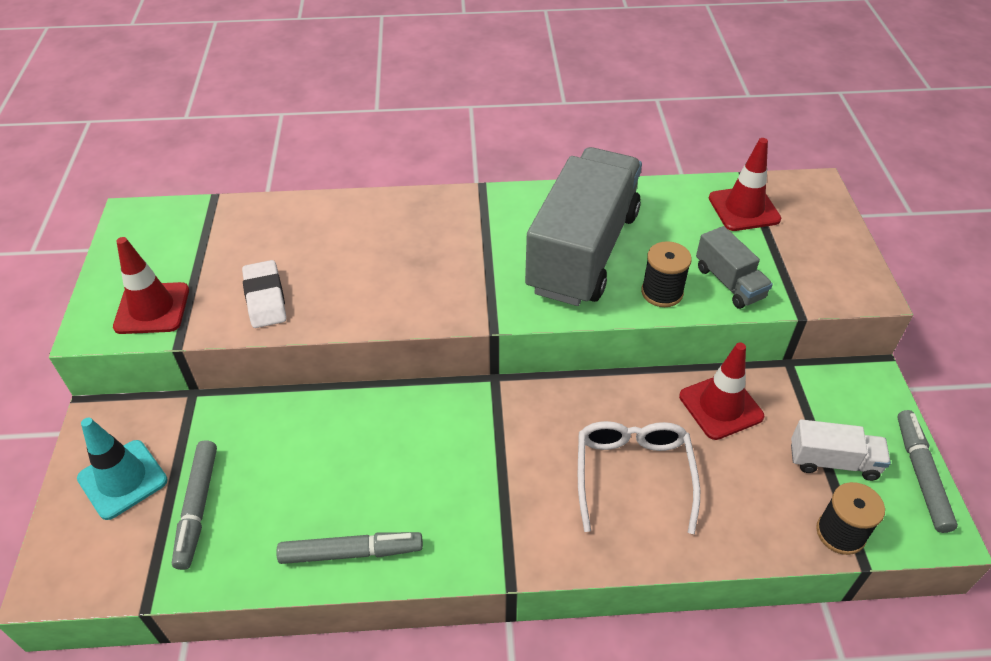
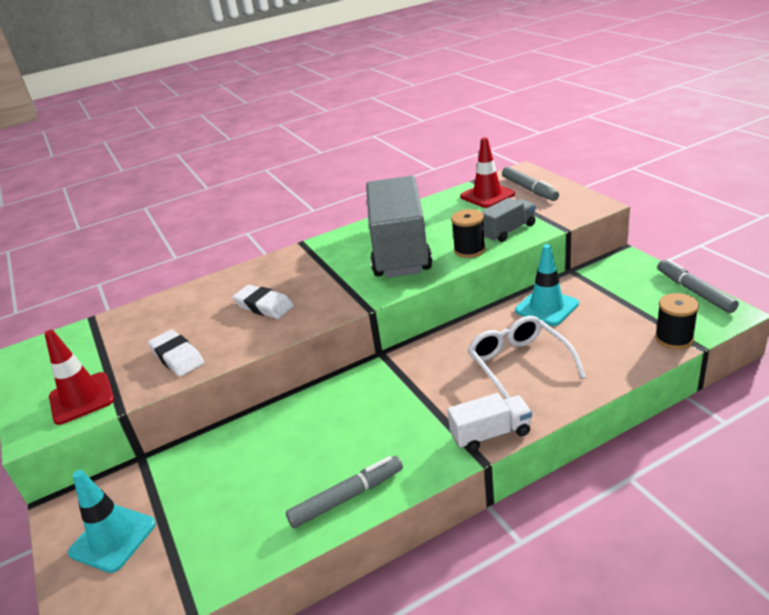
camera: 20 degrees left, 15 degrees down
(197, 508) = (195, 527): grey marker -> grey marker (529, 189)
(388, 267) = (264, 306): none -> white eraser
(720, 406) = (546, 307): red traffic cone -> turquoise traffic cone
(729, 282) = (508, 231): grey truck -> grey truck turned 75 degrees counterclockwise
(833, 462) = (639, 306): white truck -> white truck (490, 434)

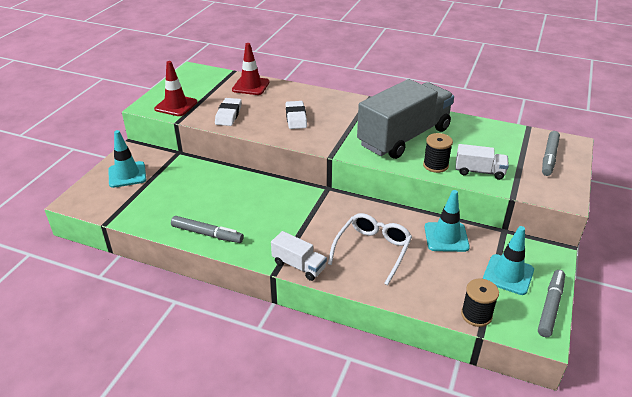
camera: 45 degrees right, 5 degrees up
(487, 195) = (515, 142): red traffic cone -> red traffic cone (251, 86)
(508, 231) = (479, 171): grey truck -> white truck
(633, 295) = (508, 274): none -> turquoise traffic cone

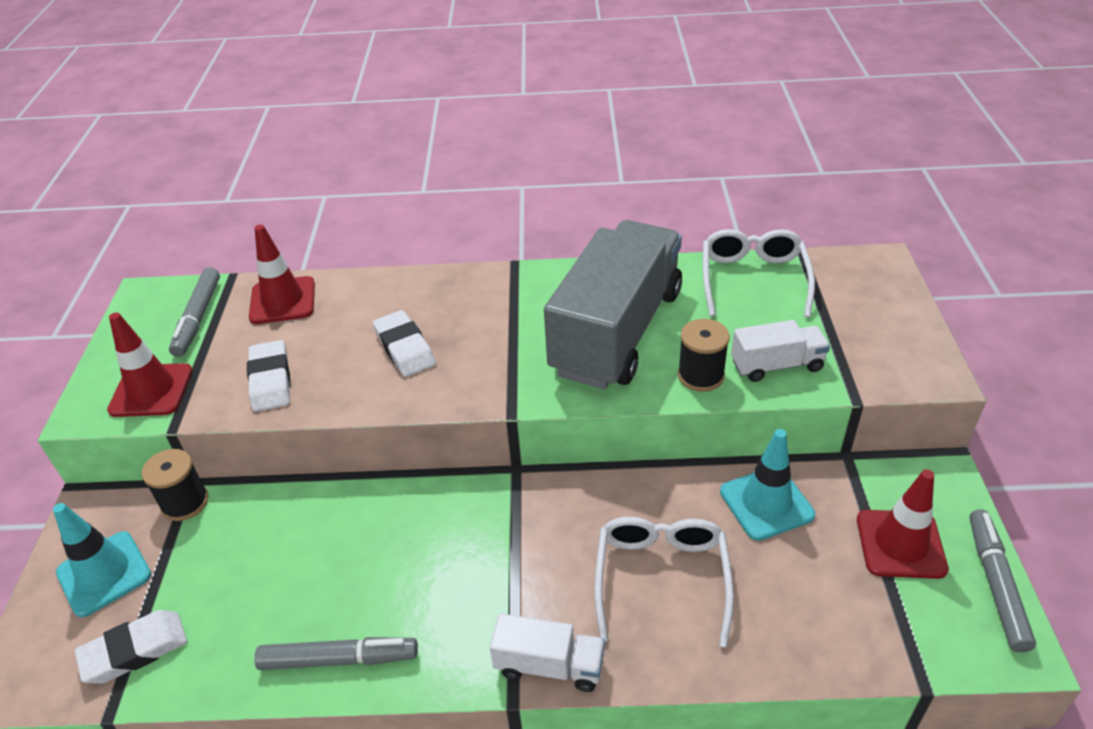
camera: 20 degrees left, 5 degrees up
(126, 205) = (135, 650): none -> white eraser
(476, 315) = (898, 650): black spool -> black spool (185, 502)
(492, 133) = (753, 280): none -> white glasses
(508, 274) = (900, 544): turquoise traffic cone -> red traffic cone
(549, 157) = (865, 301): grey marker -> grey marker (198, 318)

